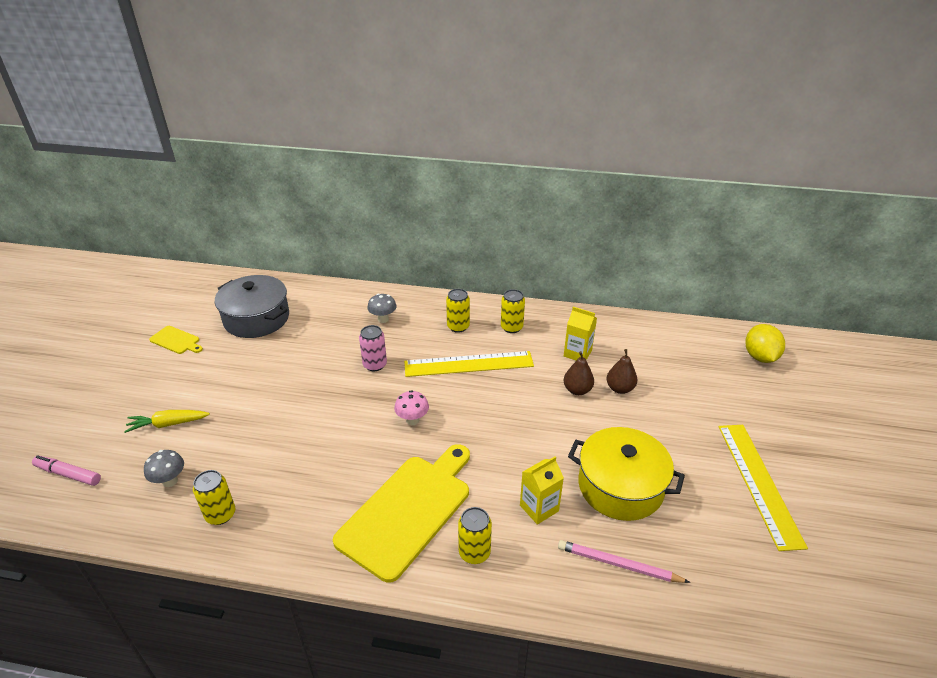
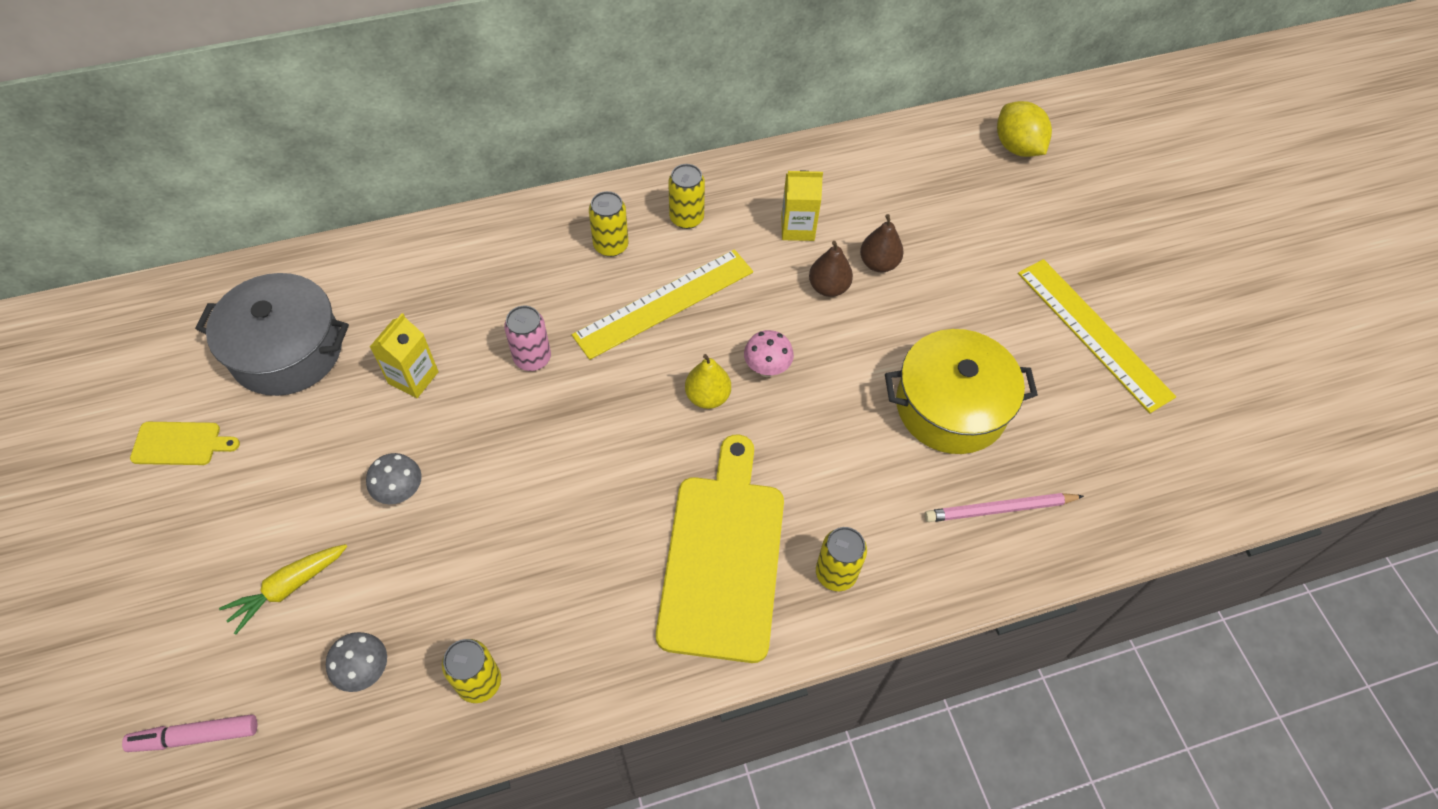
camera: 30 degrees left, 20 degrees up
(383, 319) = (491, 274): grey mushroom -> grey mushroom (401, 492)
(412, 420) = (644, 424): pink mushroom -> pink mushroom (766, 369)
(460, 420) = (707, 396): none -> yellow pear
(539, 508) = (876, 479): yellow carton -> yellow carton (413, 377)

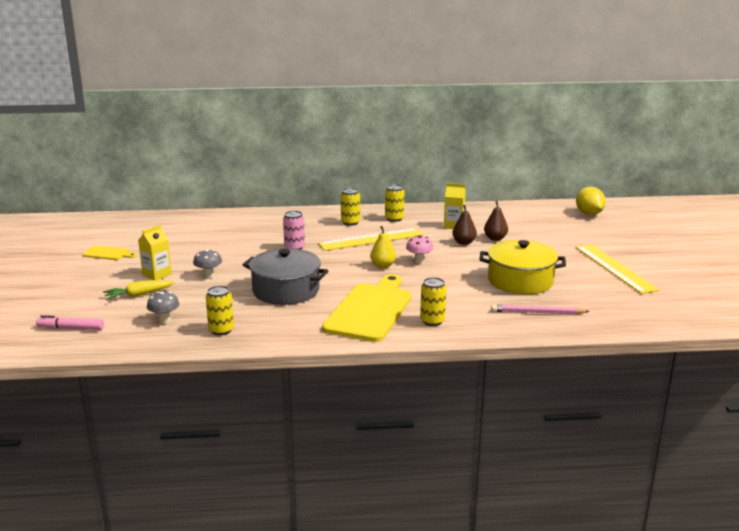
camera: 15 degrees right, 35 degrees down
(287, 350) = (172, 235): grey pot -> grey pot (286, 290)
(413, 377) = (231, 247): yellow carton -> yellow carton (157, 275)

